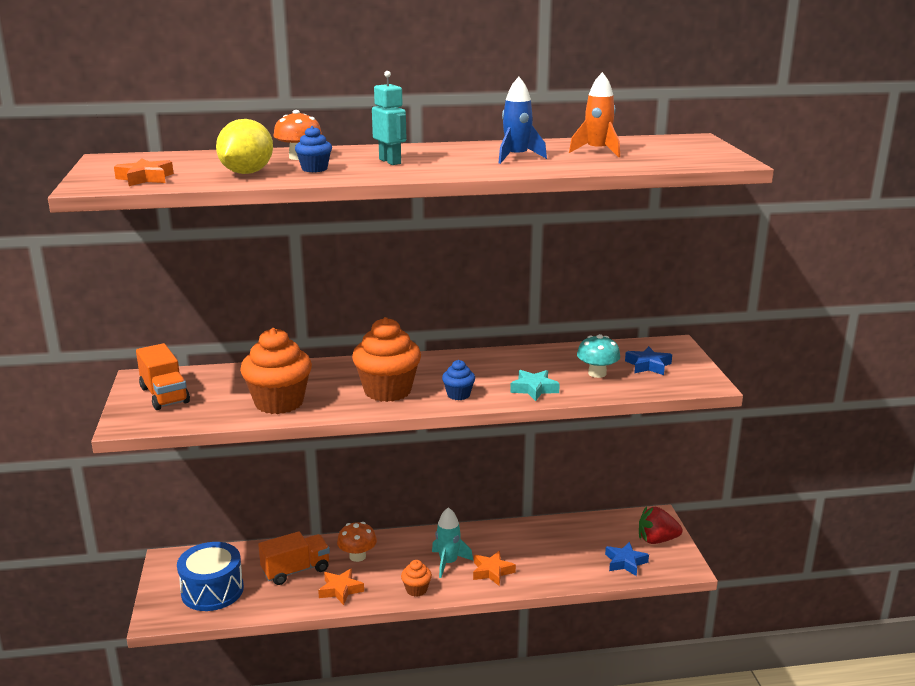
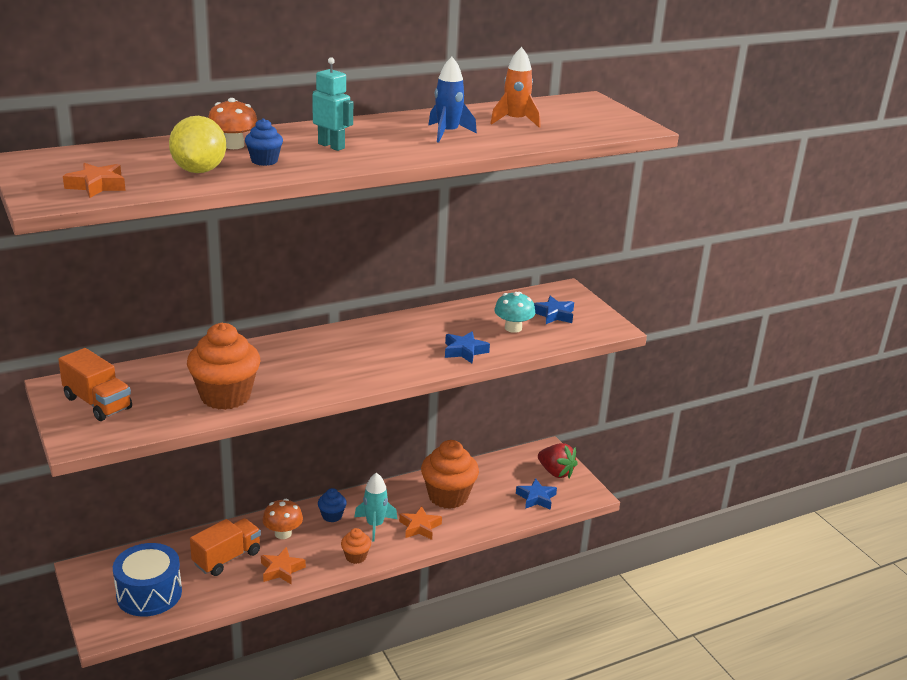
camera: 20 degrees left, 5 degrees up
(387, 391) = (327, 370): orange cupcake -> orange cupcake (448, 496)
(458, 395) = (398, 366): blue cupcake -> blue cupcake (332, 516)
(534, 389) = (464, 351): turquoise star -> blue star
(657, 540) = (556, 472): red strawberry -> red strawberry turned 120 degrees counterclockwise

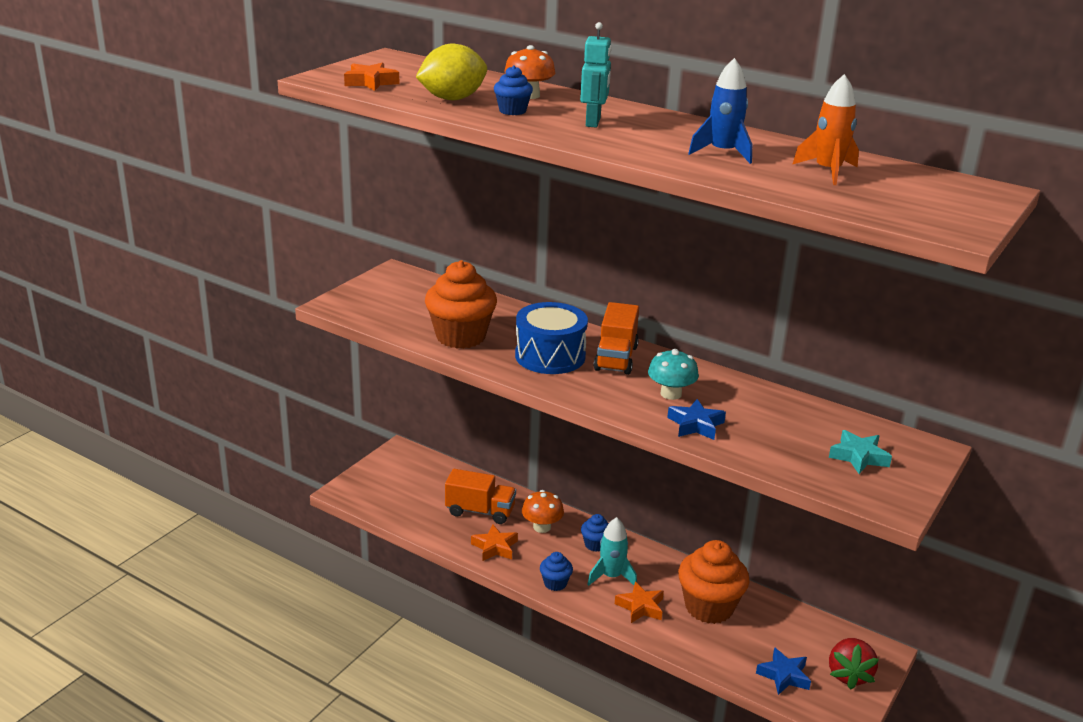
camera: 60 degrees right, 0 degrees up
(97, 403) = (390, 293): orange truck -> orange truck (616, 358)
(149, 593) = (402, 492): blue drum -> blue drum (550, 356)
(355, 557) = (555, 583): orange cupcake -> blue cupcake
(513, 328) = (787, 439): turquoise mushroom -> turquoise mushroom (671, 394)
(554, 315) = (858, 457): blue star -> turquoise star

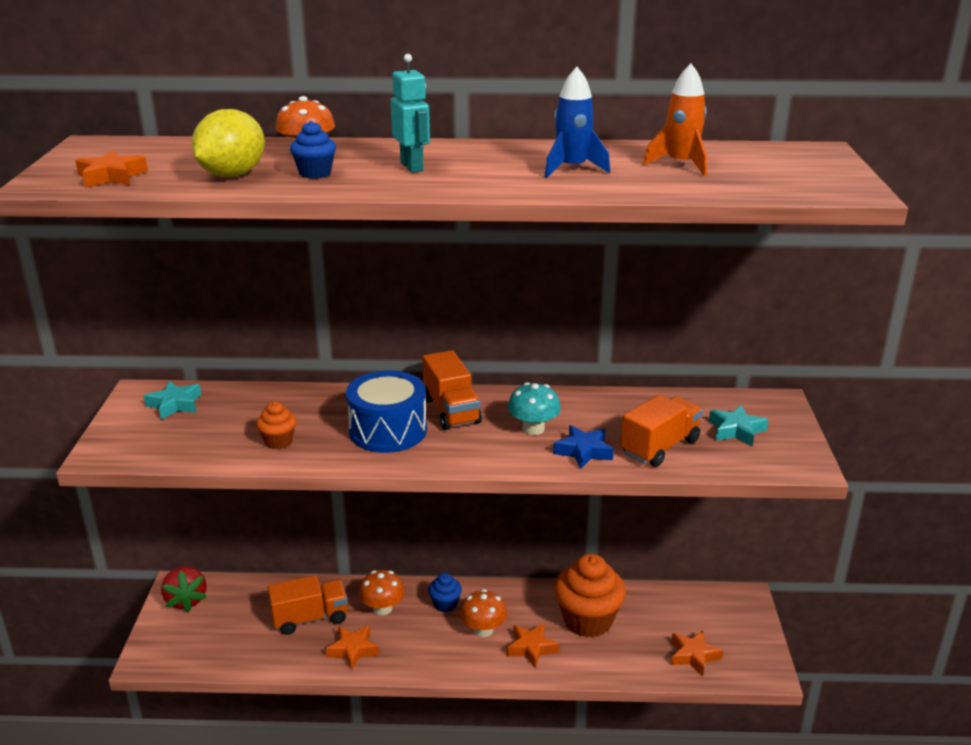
camera: 30 degrees left, 0 degrees up
(412, 288) = (175, 404): none -> turquoise star
(460, 337) = (278, 441): orange cupcake -> orange cupcake, size x0.48
(555, 583) = (438, 661): blue cupcake -> none
(611, 576) = (483, 630): turquoise rocket -> orange mushroom
(768, 445) = (660, 447): none -> orange truck
(784, 675) = (693, 656): blue star -> orange star
(849, 675) = (739, 630): red strawberry -> red strawberry (186, 600)

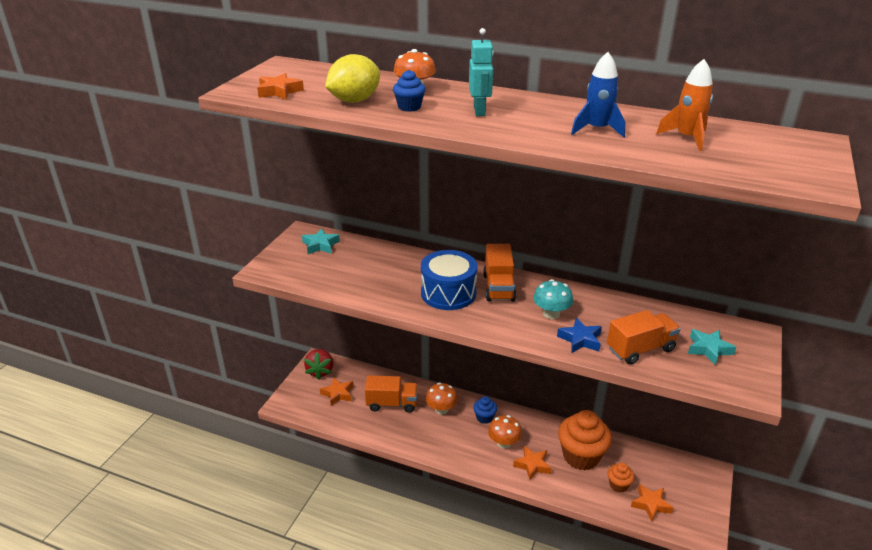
camera: 20 degrees right, 5 degrees up
(278, 441) = (373, 285): orange cupcake -> orange cupcake (618, 485)
(353, 650) = (411, 433): orange star -> orange star (338, 394)

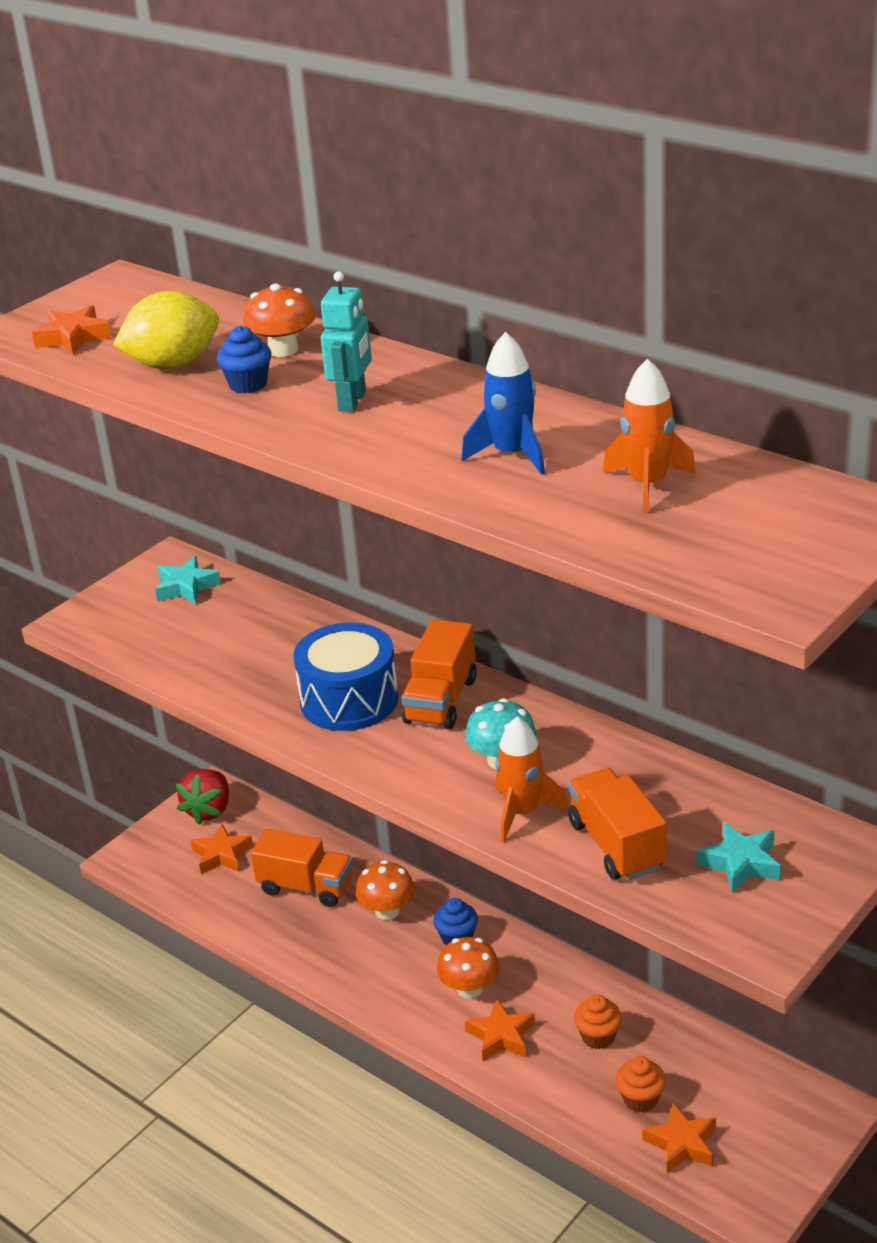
camera: 20 degrees right, 0 degrees up
(580, 339) = (522, 813): blue star -> orange rocket
(581, 456) = (598, 1037): orange cupcake -> orange cupcake, size x0.48
(640, 349) = (616, 845): orange truck -> orange truck turned 105 degrees counterclockwise

